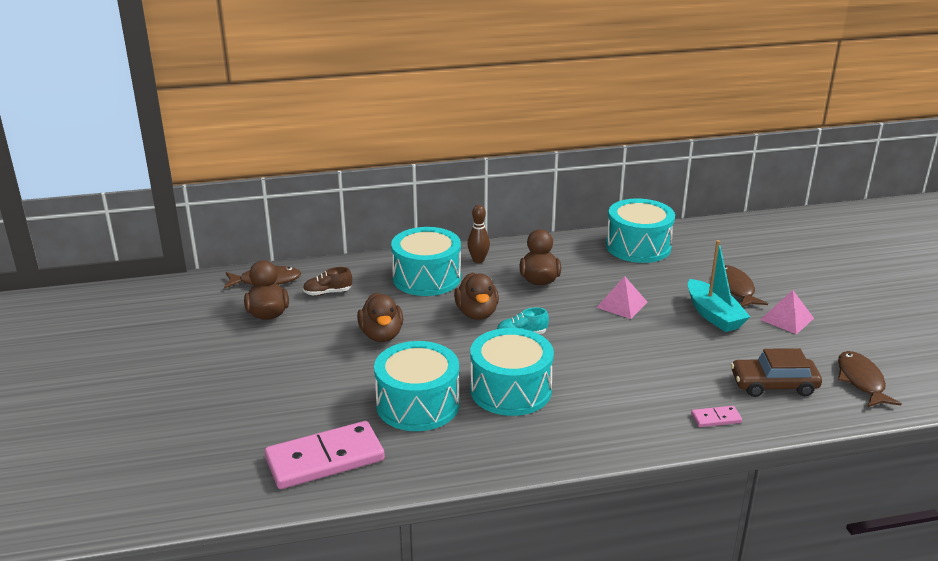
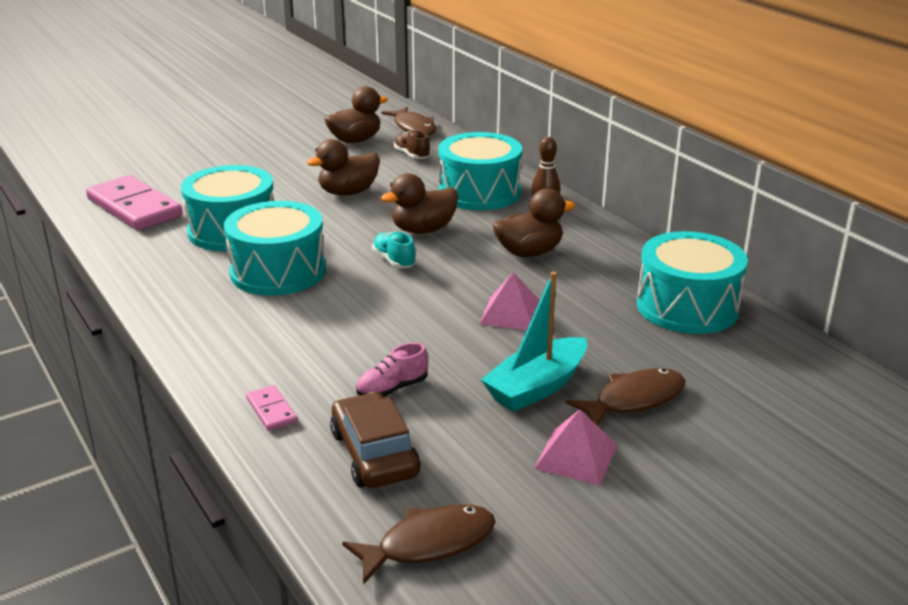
camera: 70 degrees right, 0 degrees up
(702, 366) = (392, 389): none -> pink shoe

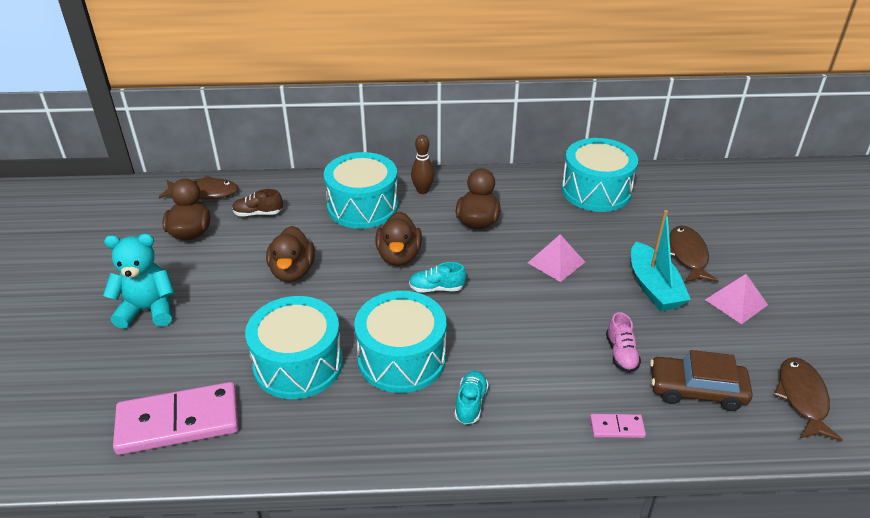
camera: 60 degrees left, 10 degrees up
(245, 320) = (470, 403): none -> turquoise shoe
(246, 158) = (148, 310): none -> turquoise teddy bear

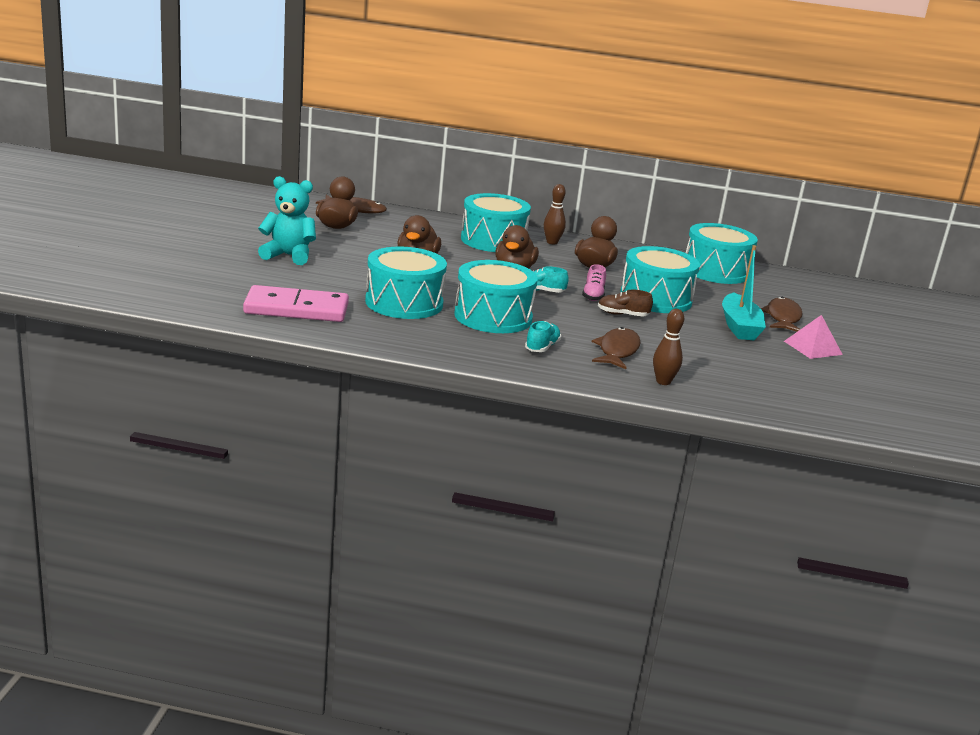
camera: 10 degrees right, 15 degrees down
(258, 213) = (398, 227): brown shoe -> brown shoe (622, 315)
(556, 262) = (655, 298): pink pyramid -> turquoise drum
(617, 427) = (663, 382): pink domino -> brown bowling pin
(621, 354) = (688, 351): pink shoe -> pink shoe (593, 296)
(696, 390) = (746, 379): brown car -> none
(802, 398) = (841, 401): brown fish -> brown fish (617, 351)

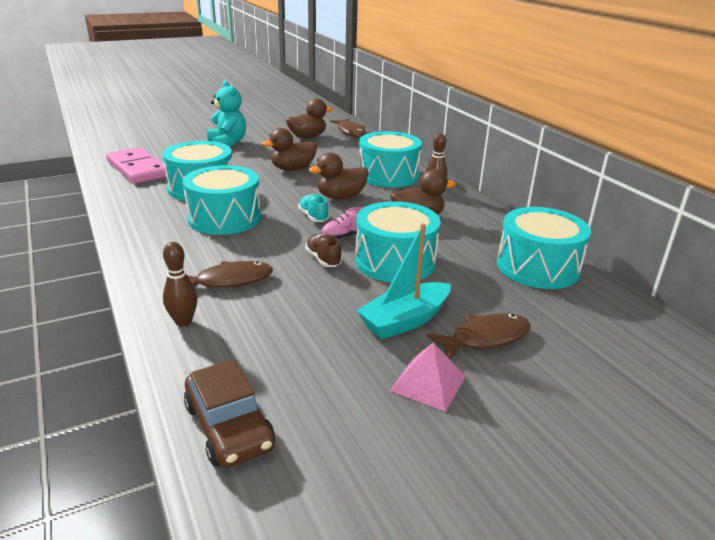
camera: 55 degrees right, 5 degrees up
(542, 347) = (187, 251): turquoise shoe -> none
(804, 405) = (229, 426): none -> brown car

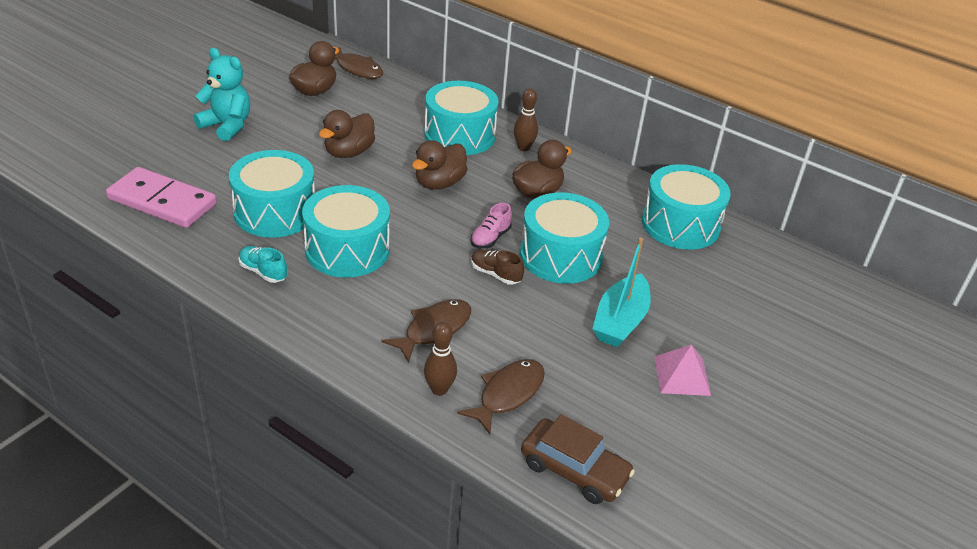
camera: 30 degrees left, 10 degrees up
(313, 217) = (436, 220): turquoise shoe -> turquoise shoe (263, 272)
(485, 338) = (692, 317): brown fish -> brown fish (508, 394)

